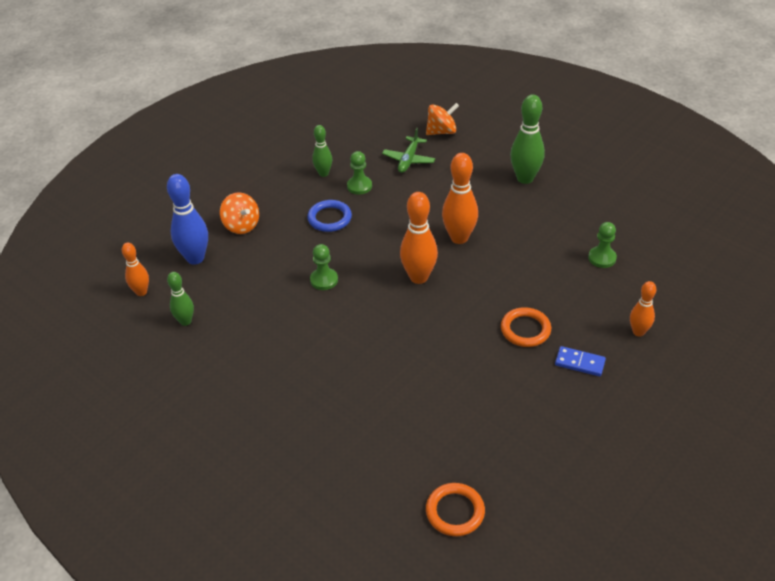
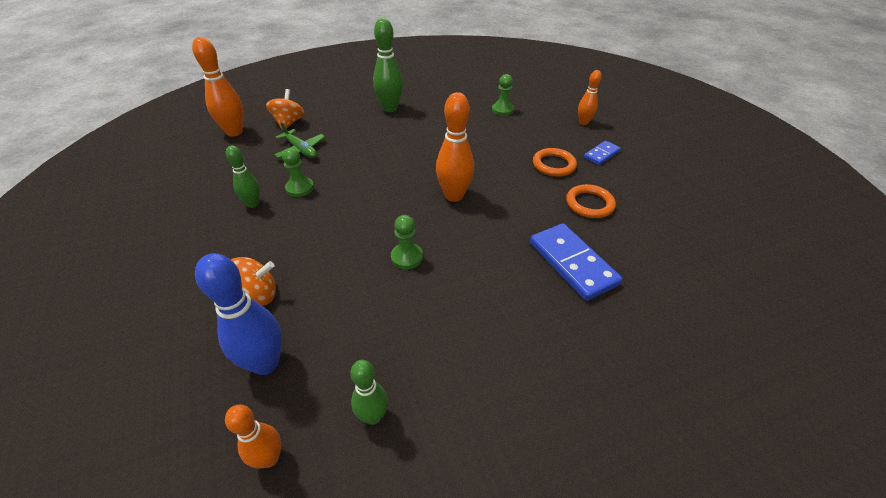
camera: 65 degrees left, 0 degrees up
(329, 218) = (322, 222): blue ring -> none
(383, 380) = (572, 263): none -> blue domino
(455, 512) = (748, 273): orange ring -> orange ring (589, 204)
(459, 238) = (425, 159): orange bowling pin -> orange bowling pin (234, 132)

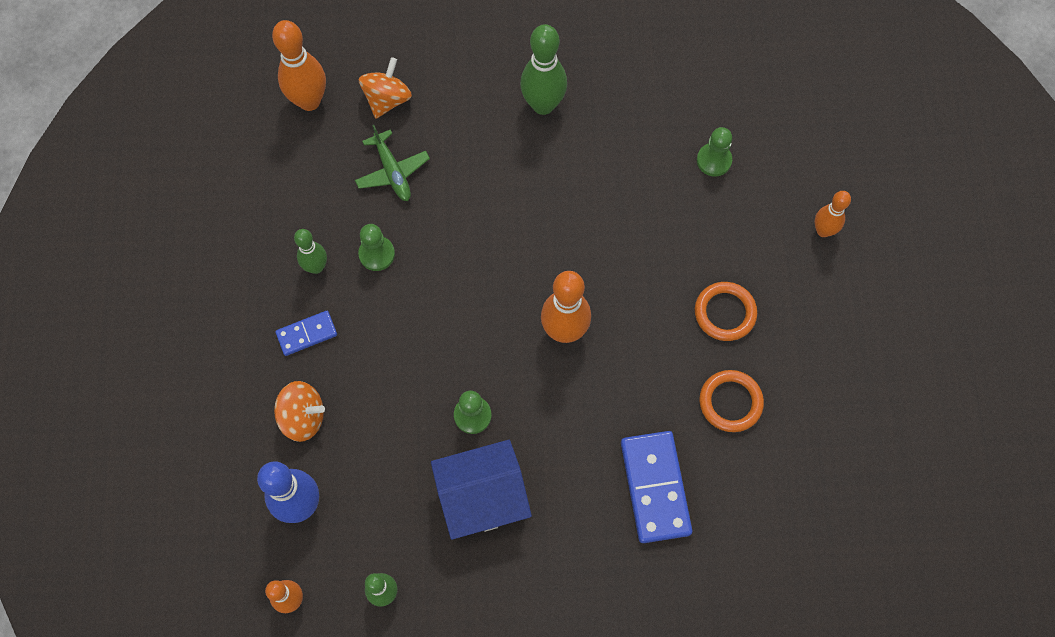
camera: 20 degrees right, 25 degrees up
(439, 309) = (482, 498): none -> blue house
(601, 154) = (805, 312): blue domino -> blue domino (307, 334)

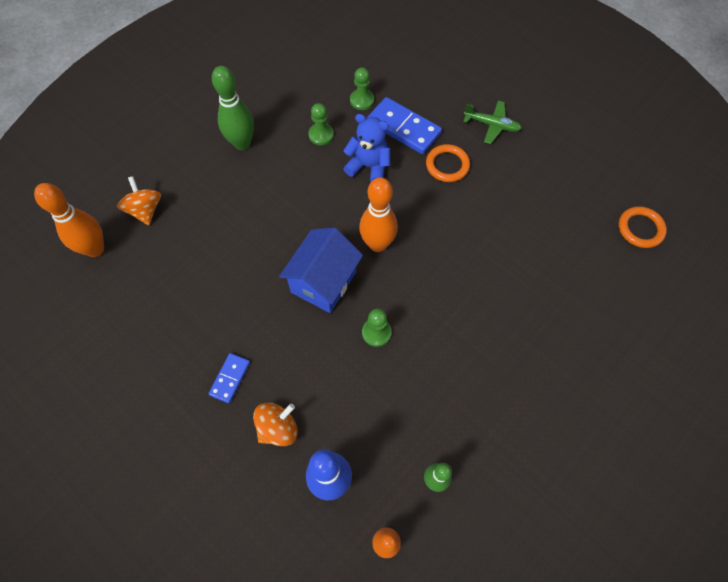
camera: 45 degrees left, 5 degrees down
(316, 267) = (196, 335): green bowling pin -> none
(377, 254) = (227, 296): green pawn -> green pawn (321, 135)
(392, 172) = (189, 245): green plane -> green plane (492, 125)
(482, 498) = (430, 371): blue house -> blue house (323, 282)
(642, 241) = (369, 166): none -> blue teddy bear
(655, 487) = (510, 279): blue domino -> blue domino (403, 128)
(730, 402) = (498, 204): orange ring -> orange ring (640, 229)
(823, 230) = (449, 90): orange bowling pin -> none

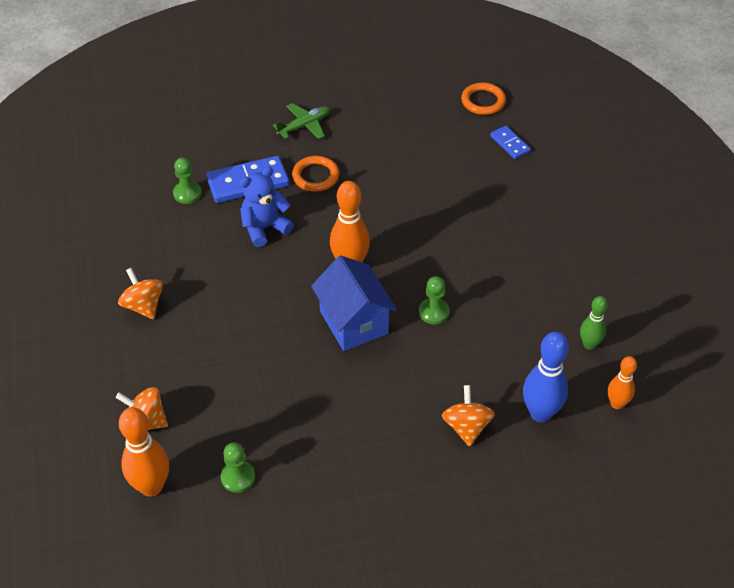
camera: 55 degrees left, 15 degrees down
(230, 378) = (391, 439): blue domino -> blue domino (510, 144)
(242, 143) = (143, 306): green bowling pin -> orange spinning top
(321, 135) = (195, 242): green pawn -> green pawn (238, 477)

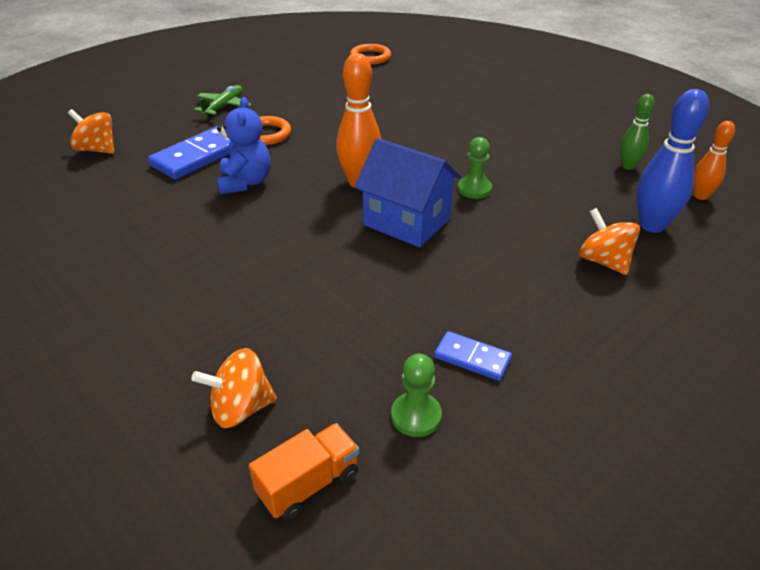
camera: 30 degrees left, 10 degrees down
(143, 306) = (150, 290): orange spinning top -> orange spinning top (97, 150)
(151, 486) = (308, 483): orange bowling pin -> orange truck
(187, 193) = (135, 182): green pawn -> none
(264, 228) = (245, 182): blue teddy bear -> blue teddy bear turned 150 degrees clockwise
(510, 144) = (418, 73): blue domino -> blue domino (472, 358)

